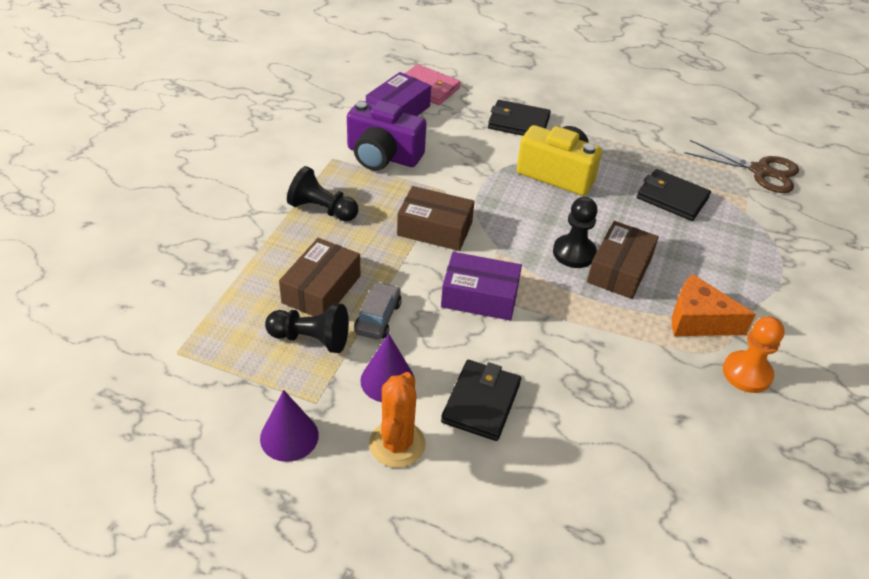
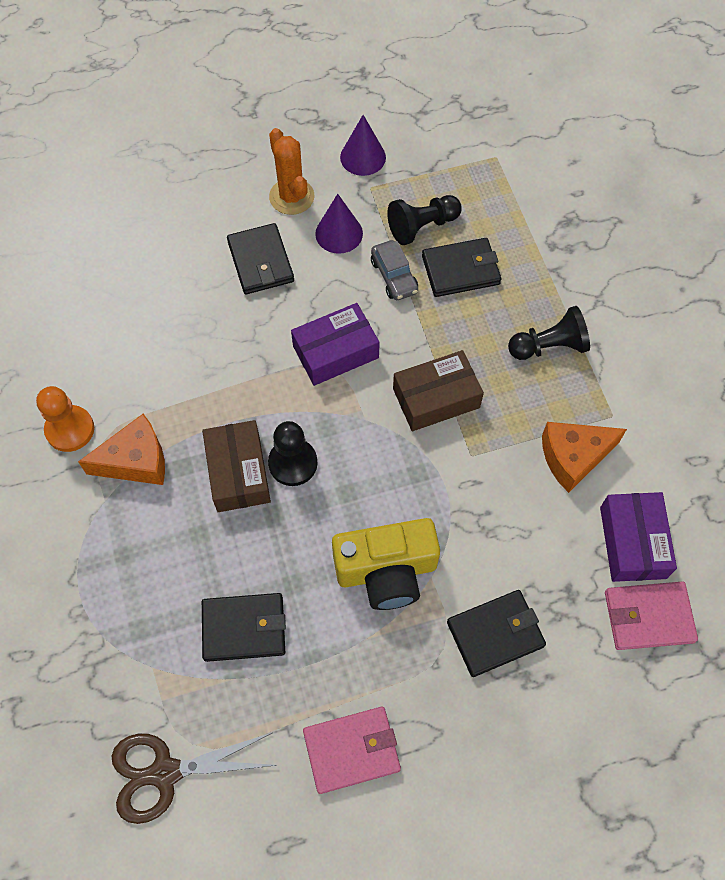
camera: 145 degrees right, 20 degrees up
(321, 289) = (460, 270): brown box -> black wallet
(383, 156) = (573, 457): purple camera -> orange cheese
(642, 128) = (351, 750): none -> pink wallet

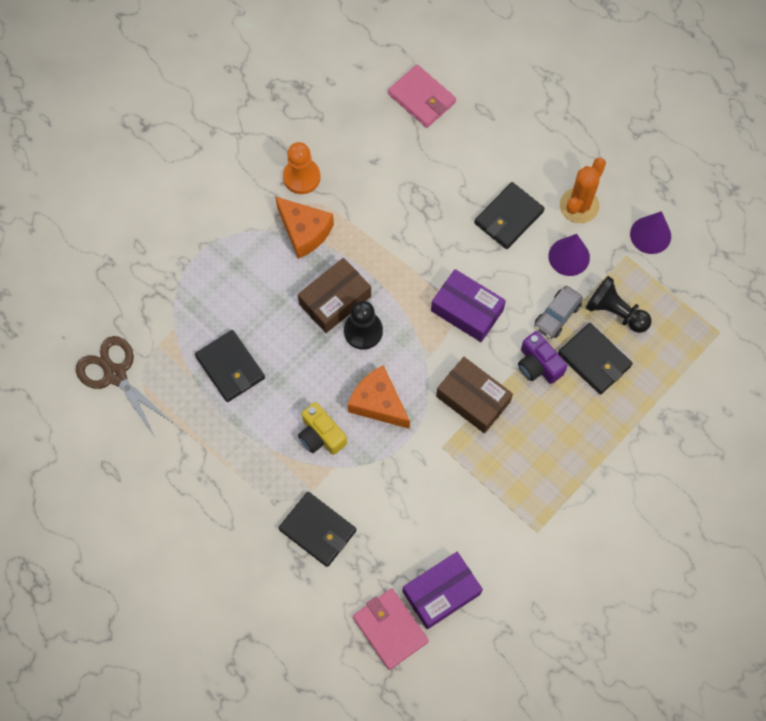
camera: 60 degrees right, 5 degrees up
(351, 750) = (189, 478): pink wallet -> pink wallet (421, 98)
(386, 571) = (321, 435): yellow camera -> yellow camera, size x0.63
(435, 320) = (538, 365): none -> purple camera
(549, 346) = (568, 457): black pawn -> none
(573, 457) = (484, 519): orange cheese -> orange cheese (378, 403)

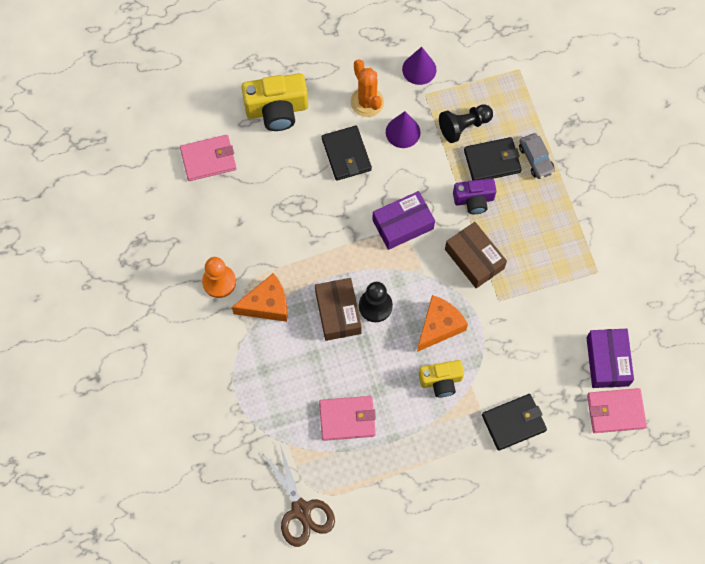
camera: 60 degrees left, 0 degrees up
(115, 374) = (301, 510): brown scissors -> brown scissors turned 105 degrees counterclockwise
(230, 367) = (347, 419): black wallet -> pink wallet
(378, 403) = (439, 326): orange cheese -> orange cheese turned 150 degrees clockwise
(473, 399) = (474, 259): brown box -> brown box turned 75 degrees clockwise
(514, 129) = (277, 110): none -> yellow camera
(557, 315) = (443, 166): grey car -> grey car (536, 159)

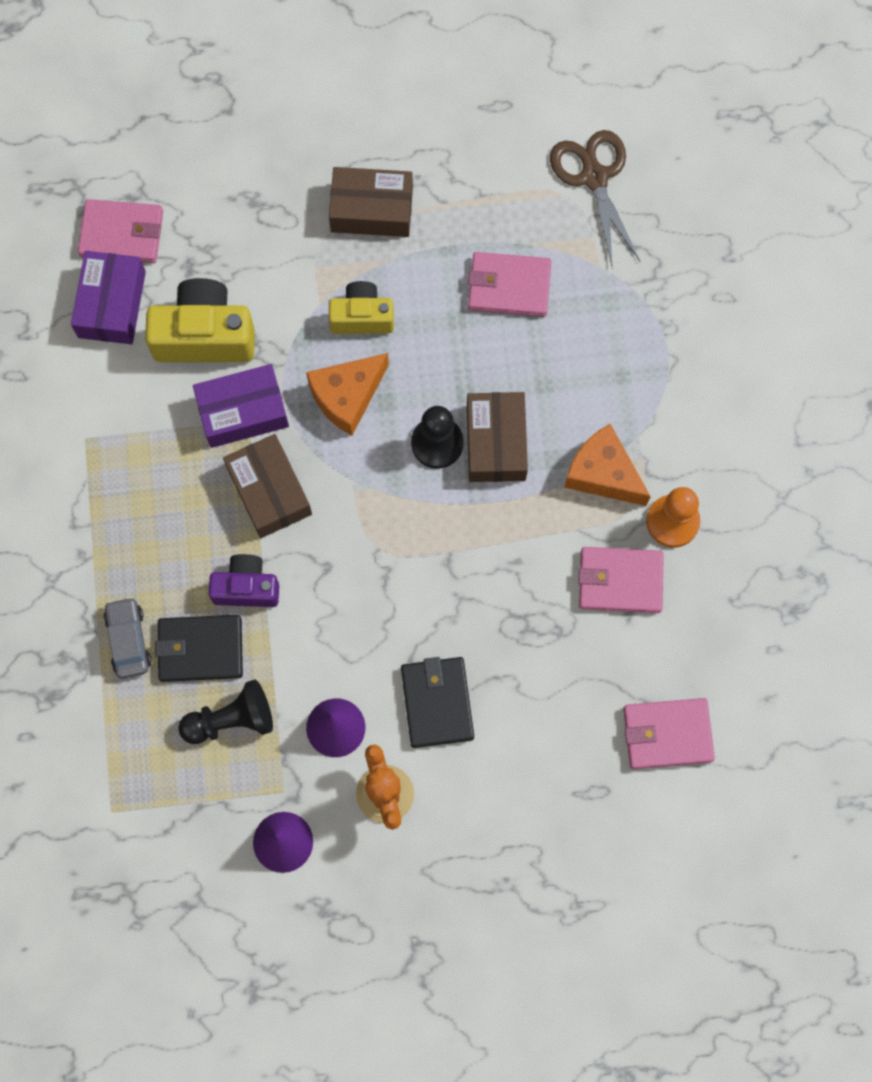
camera: 170 degrees left, 5 degrees up
(247, 241) = (620, 581): none -> pink wallet
(267, 304) = (603, 473): orange cheese -> orange cheese turned 45 degrees clockwise
(277, 110) = (540, 806): yellow camera -> yellow camera (205, 335)
(403, 224) = (368, 566): purple box -> purple box (243, 412)
(451, 458) = (372, 209): none -> brown box
(513, 423) = (271, 242): black wallet -> none

